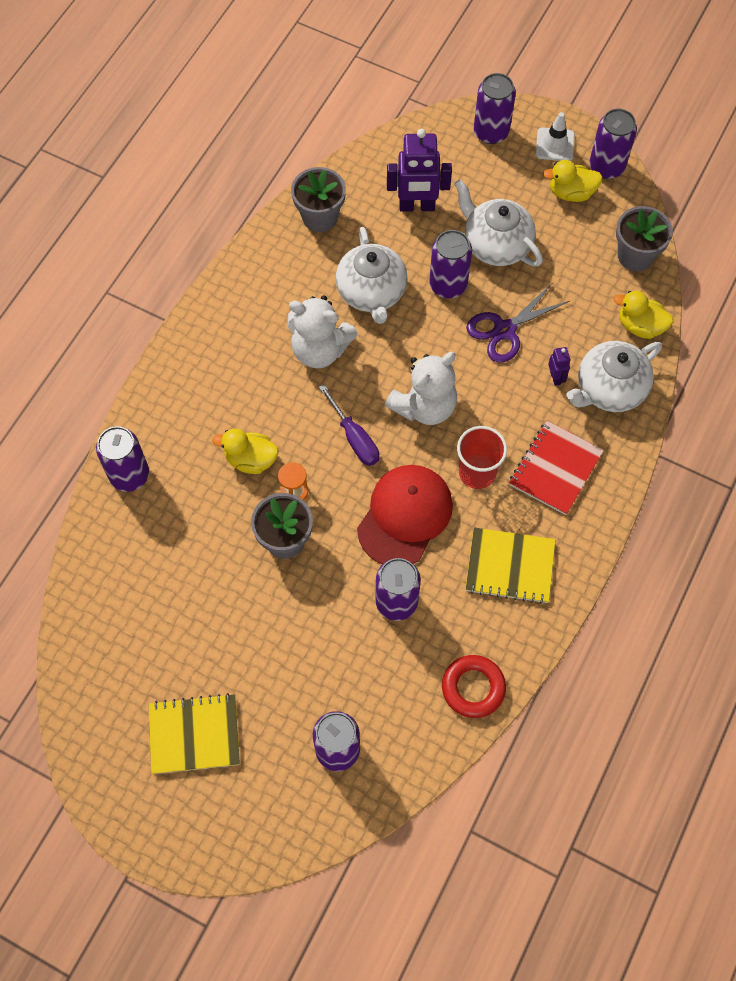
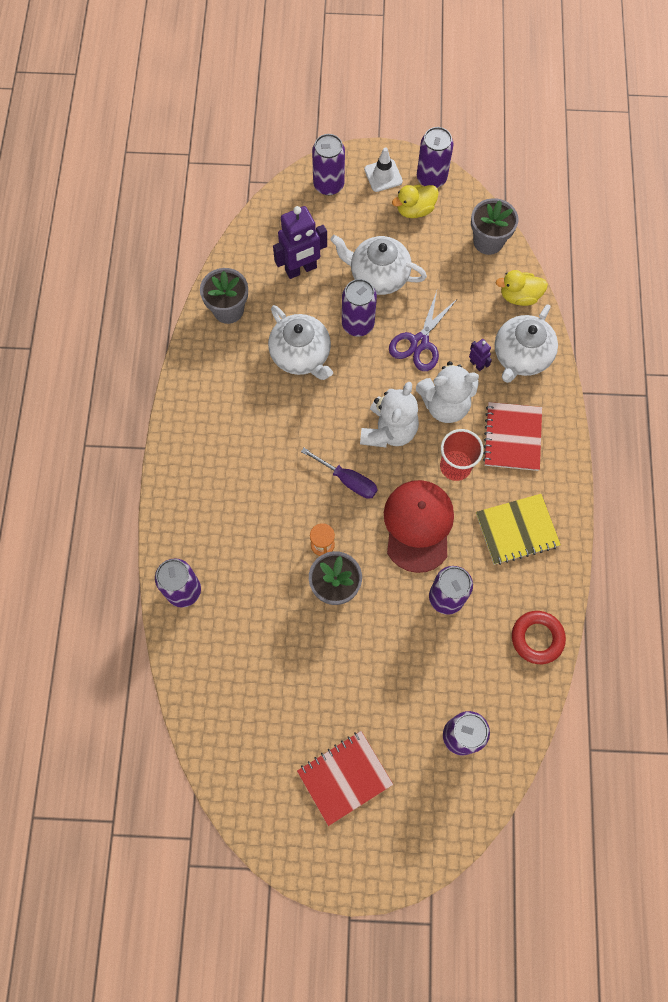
camera: 25 degrees left, 5 degrees up
(194, 734) = (344, 777): yellow notebook -> red notebook
(251, 459) = (275, 534): yellow duck -> none
(320, 350) = (284, 420): white teddy bear -> white teddy bear (445, 405)

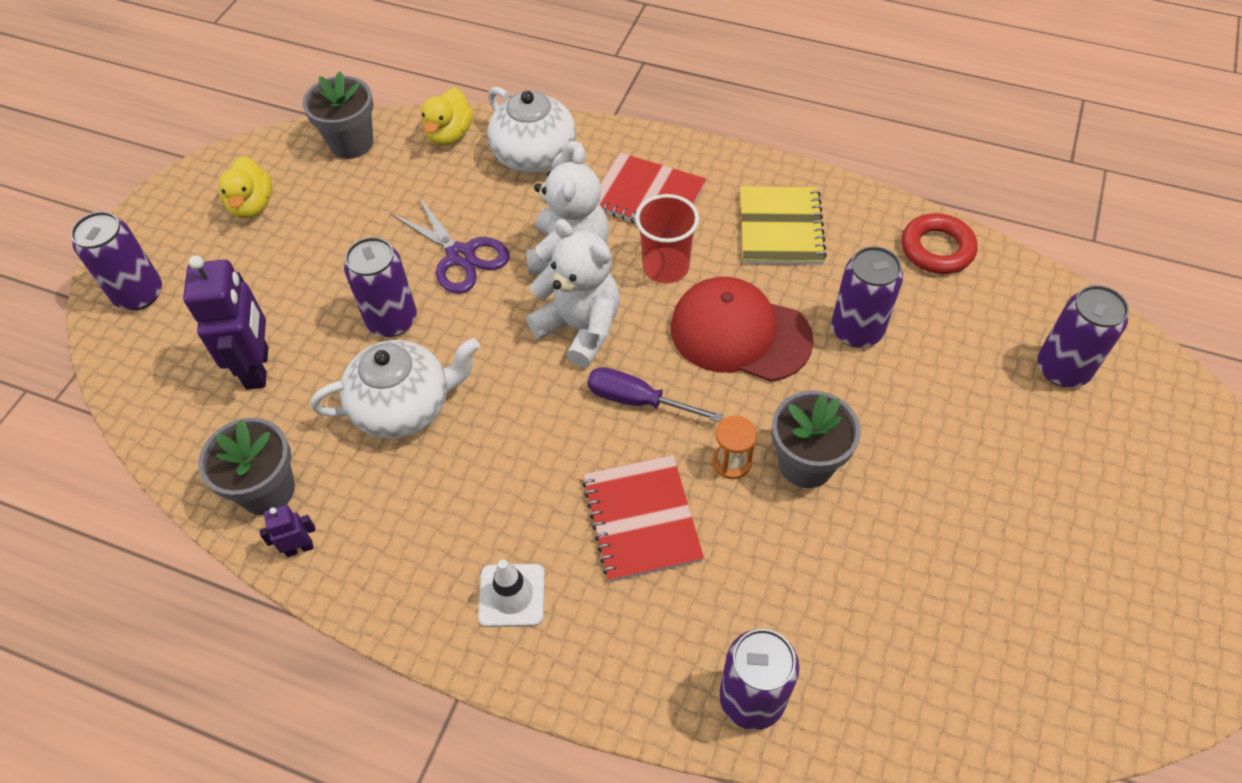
camera: 70 degrees left, 15 degrees down
(344, 777) = (1112, 532): red notebook -> red notebook (641, 519)
(347, 480) = (638, 401): purple screwdriver -> purple screwdriver turned 120 degrees counterclockwise
(378, 276) = (328, 275): white teapot -> none
(383, 175) = (172, 226): white traffic cone -> white traffic cone (512, 595)
(431, 178) = (215, 174): purple can -> none
(476, 364) = (525, 204): purple robot -> purple robot (299, 548)

